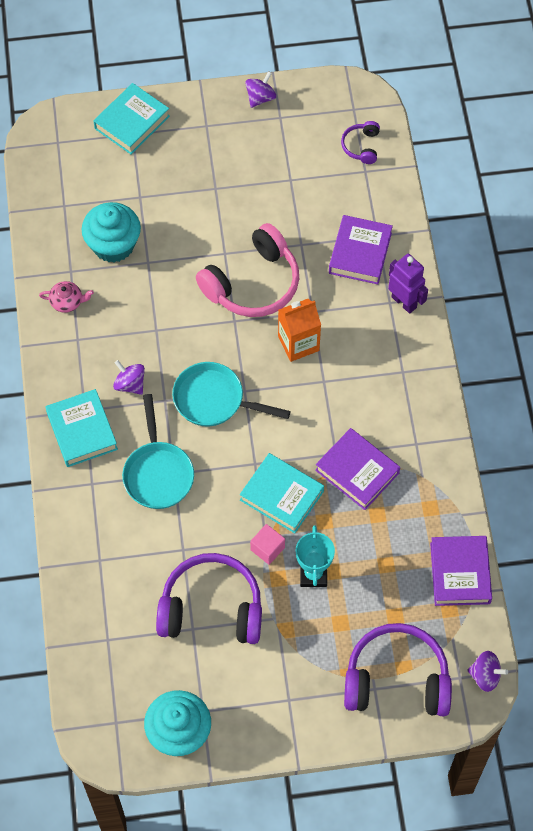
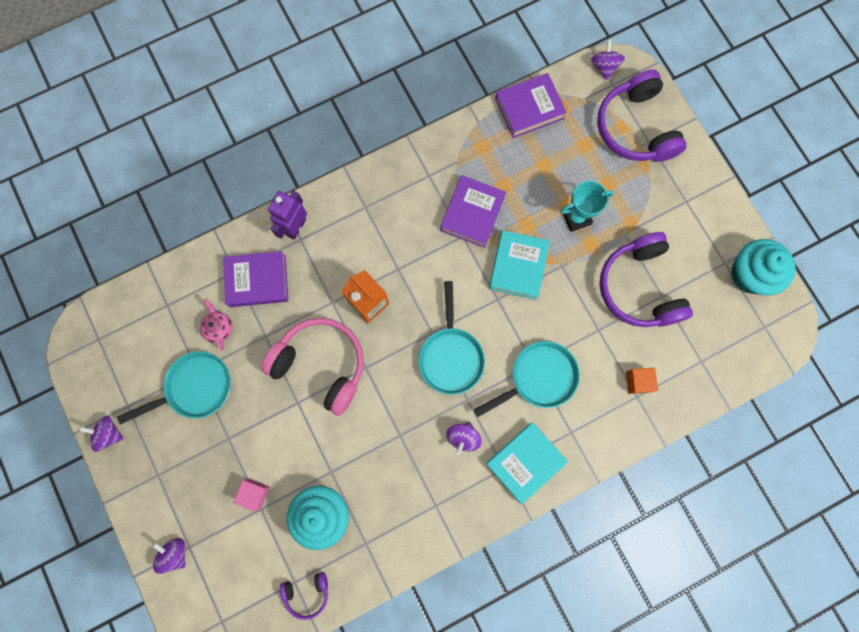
camera: 110 degrees left, 15 degrees up
(67, 302) = (399, 532): pink teapot -> pink teapot (219, 327)
(114, 567) = (637, 381): none -> orange cube
(132, 122) = (175, 553): turquoise book -> purple spinning top
(267, 548) = (569, 261): pink cube -> pink cube (254, 493)
(274, 174) = (195, 388): none -> turquoise pan
(361, 146) = (139, 317): purple headphones -> purple headphones (307, 592)

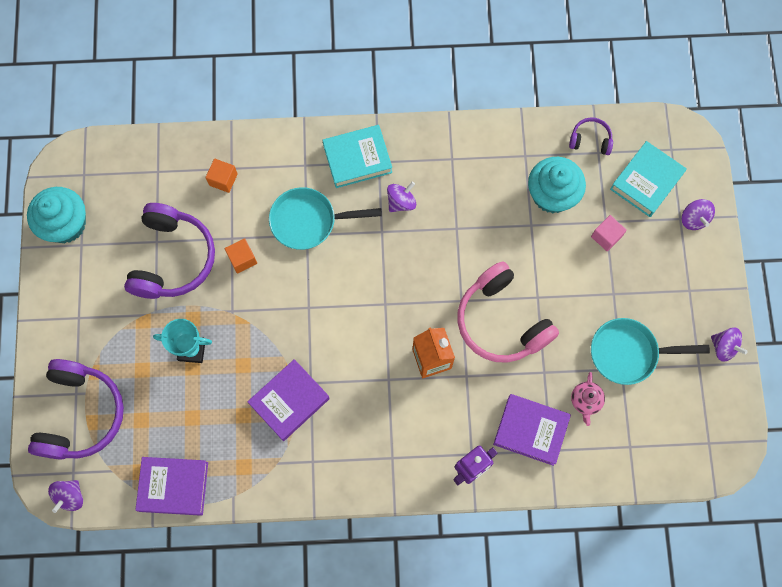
camera: 155 degrees left, 5 degrees down
(451, 356) = (378, 275): turquoise pan -> none
(518, 266) = (273, 329): turquoise book -> turquoise book (646, 181)
(578, 315) = (242, 259): none -> orange cube

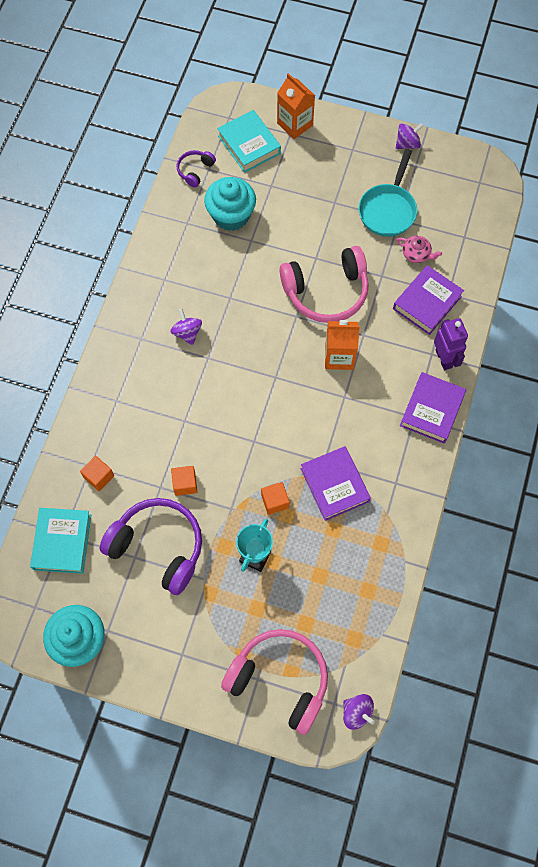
camera: 70 degrees left, 5 degrees down
(80, 414) = (279, 680): purple headphones -> pink headphones
(173, 486) = (378, 612): purple book -> purple book (431, 410)
(253, 349) = (275, 501): none -> orange cube
(308, 221) = (172, 415): turquoise pan -> none
(357, 159) = (130, 355): turquoise book -> turquoise book (62, 542)
(606, 237) = (284, 190): pink cube -> none
(693, 219) = (295, 124): purple spinning top -> orange carton

